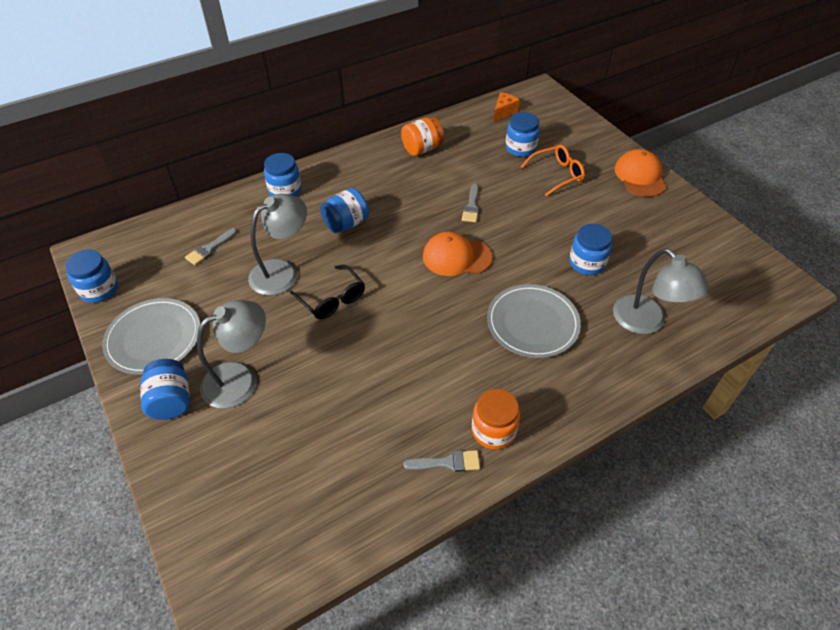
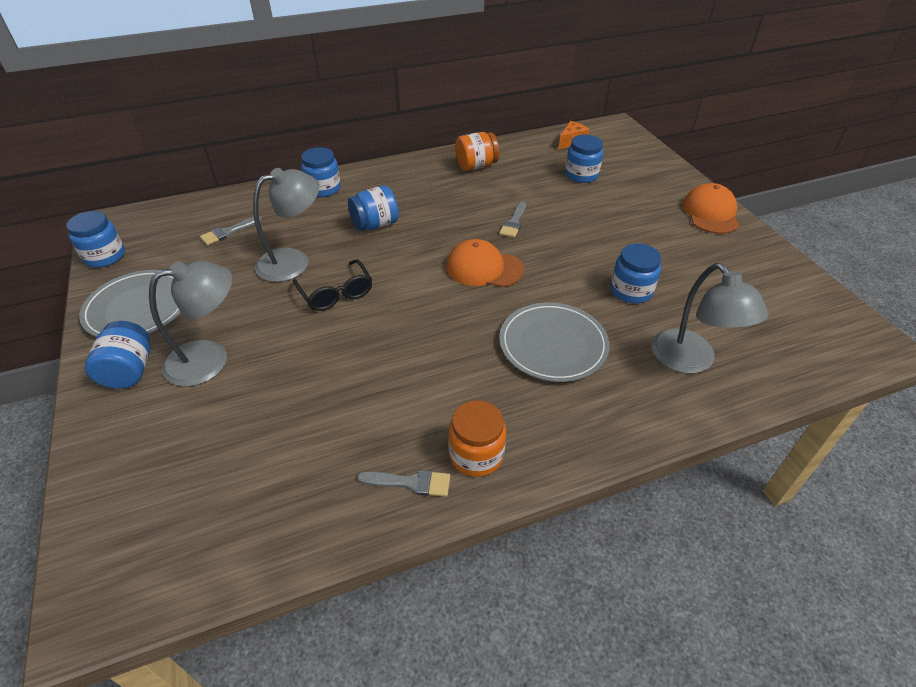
camera: 10 degrees right, 5 degrees down
(557, 174) = (616, 202): orange glasses -> none

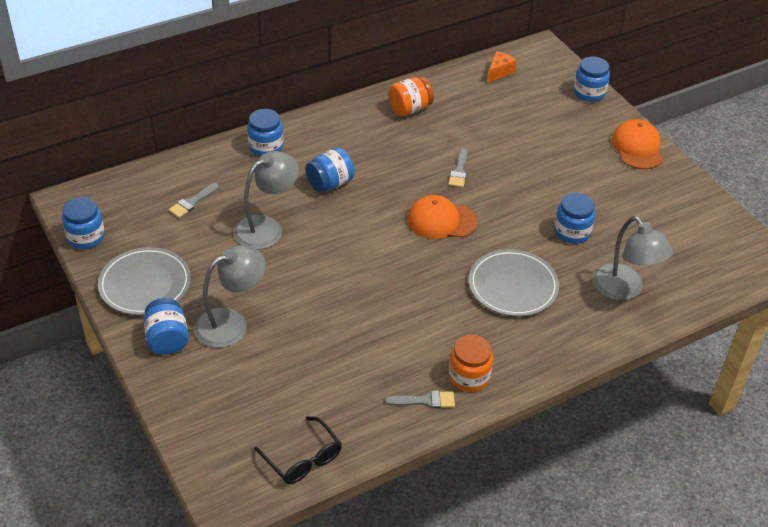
camera: 10 degrees left, 0 degrees up
(336, 293) = (317, 256): black glasses -> black glasses (303, 459)
(581, 175) = (514, 113): blue jar -> blue jar (589, 93)

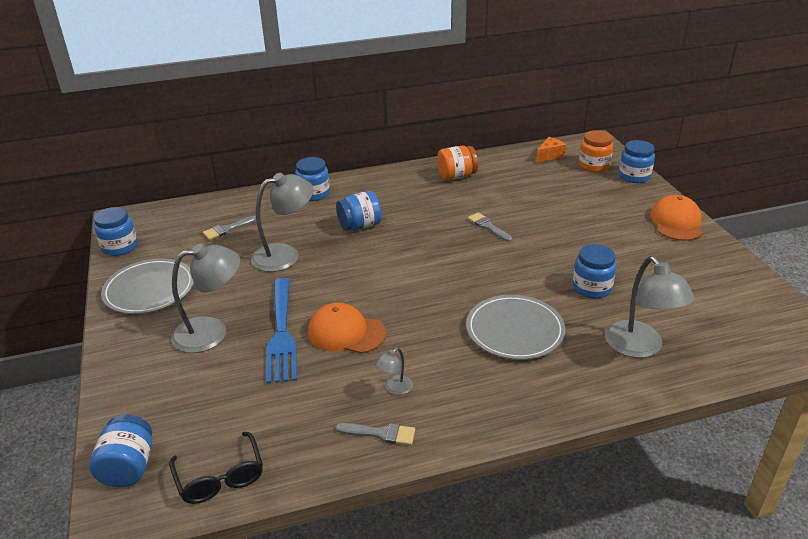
camera: 15 degrees right, 10 degrees down
(167, 339) = (143, 339): blue jar -> blue jar (128, 467)
(299, 316) = (281, 333): none -> blue fork
(423, 357) = (394, 388): none -> grey lamp
(441, 221) = (457, 265): orange cap -> orange cap (346, 333)
(459, 171) = (488, 226): grey brush -> grey brush turned 120 degrees clockwise
(469, 377) = (439, 415): orange jar -> orange jar (594, 166)

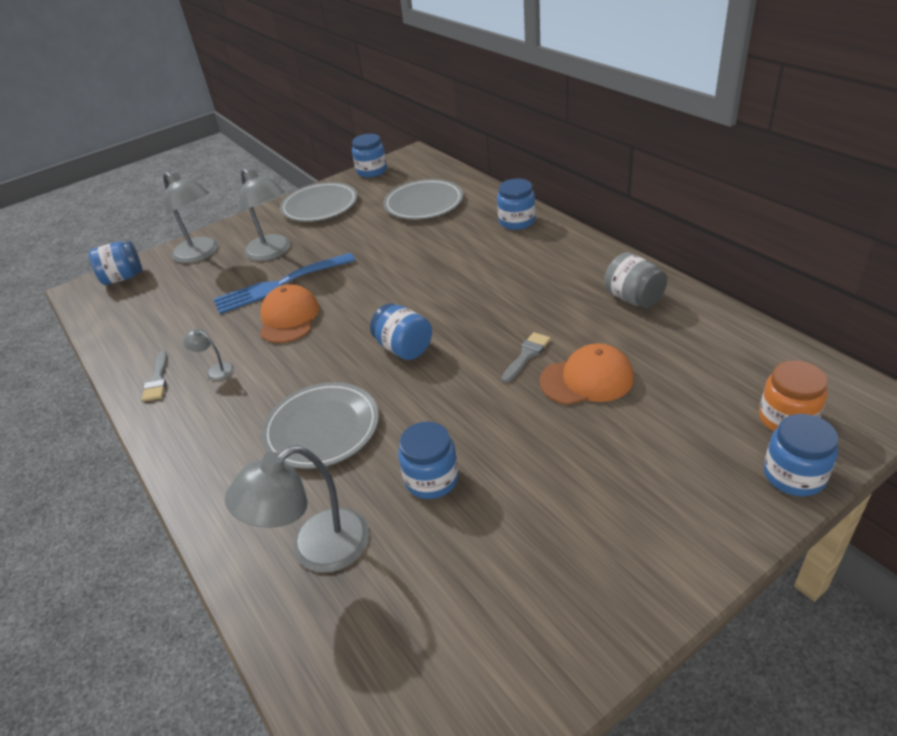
camera: 75 degrees right, 5 degrees up
(220, 478) = (111, 318): black glasses -> none
(227, 229) = (423, 203): grey brush -> grey plate
(285, 255) = (397, 245): grey lamp -> grey lamp (201, 254)
(360, 226) = (472, 267): blue jar -> blue jar (404, 348)
(456, 176) = (633, 298): orange jar -> grey jar
(549, 155) = (774, 364): orange cheese -> none
(676, 222) = (671, 554): orange cap -> orange cap (587, 379)

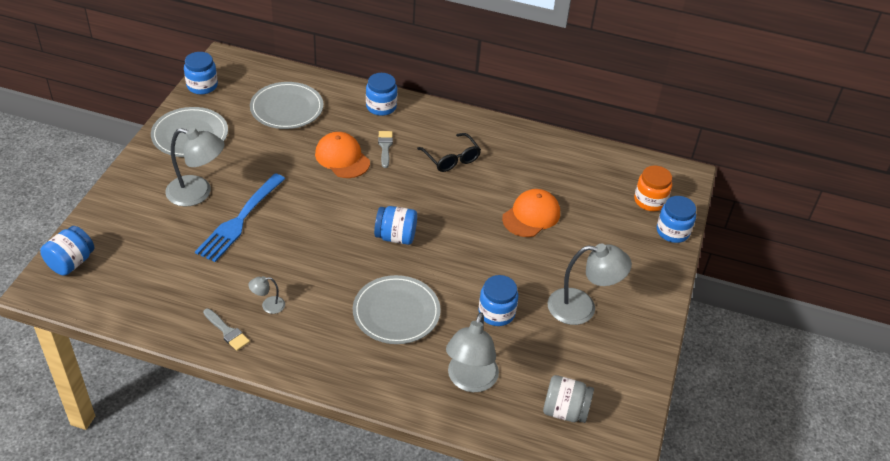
camera: 45 degrees left, 5 degrees up
(201, 254) = (126, 216): grey lamp -> grey lamp (582, 308)
(289, 318) = (280, 245): orange cap -> orange cap (342, 158)
(527, 355) = (482, 212): grey brush -> grey brush (385, 147)
(545, 289) = (451, 159): none -> black glasses
(633, 298) = (514, 148): grey jar -> grey jar (565, 411)

